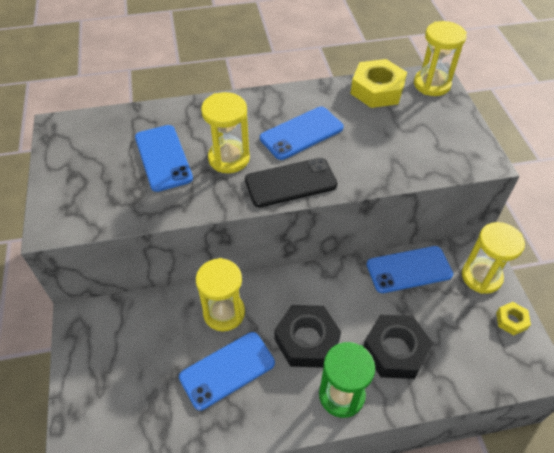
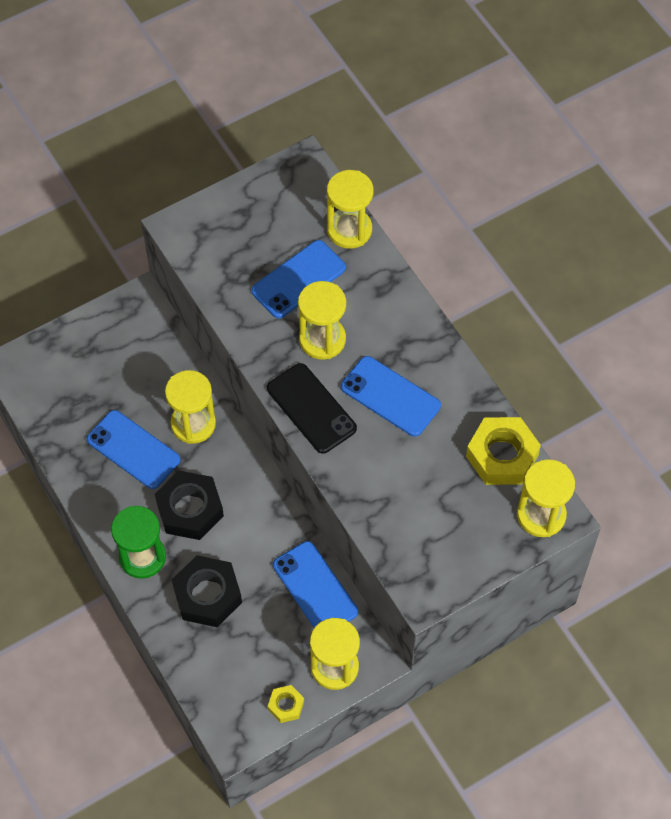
camera: 70 degrees right, 10 degrees up
(138, 116) = (349, 230): none -> yellow hourglass

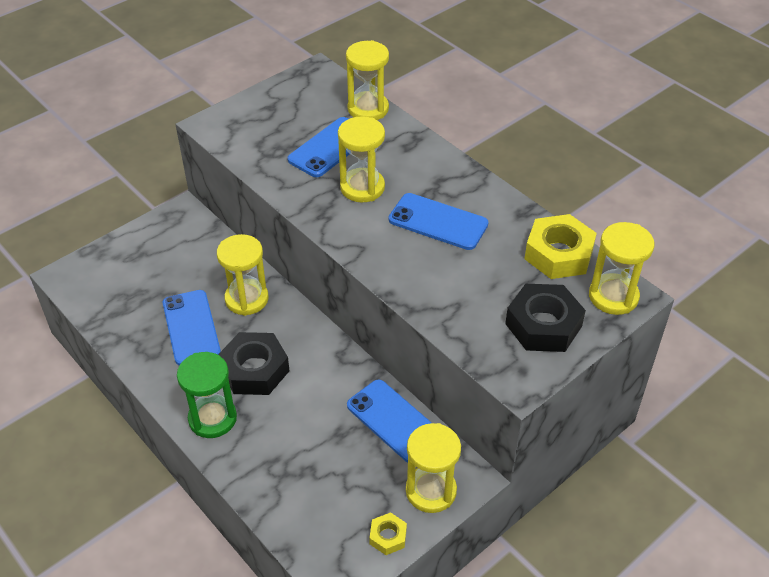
camera: 10 degrees left, 15 degrees down
(133, 450) = (191, 327): blue phone -> blue phone turned 45 degrees clockwise
(207, 595) = (285, 443): black nut -> black nut (543, 325)
(311, 408) = (364, 240): black phone -> none

